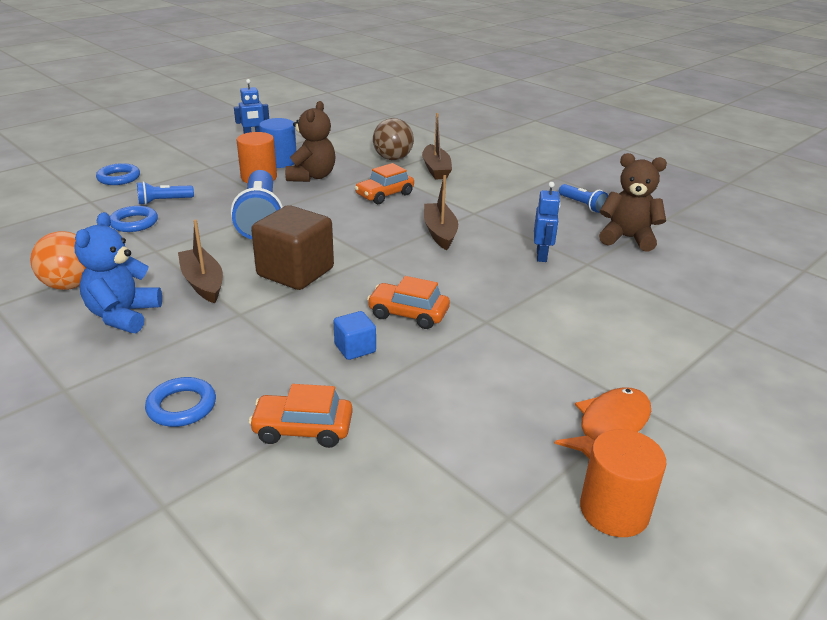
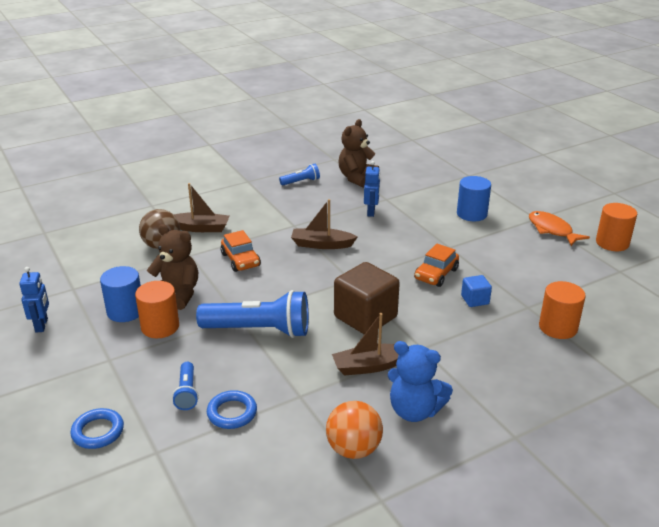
camera: 75 degrees left, 0 degrees up
(181, 406) = (536, 376): blue ring -> none
(303, 429) = (558, 327): orange car -> orange cylinder
(542, 256) = (371, 212): blue robot -> blue robot turned 75 degrees clockwise
(600, 337) = (471, 214): none -> blue cylinder

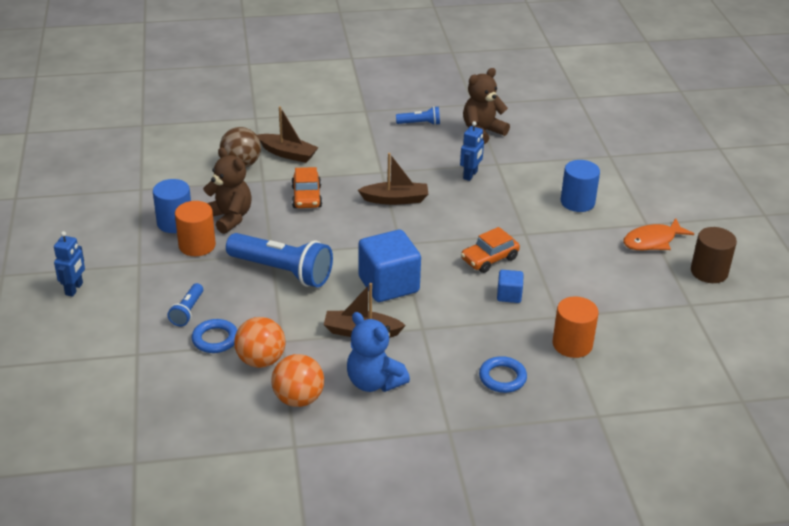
camera: 20 degrees right, 5 degrees up
(42, 325) = (98, 218): blue robot -> blue robot (74, 289)
(98, 432) = (99, 324): blue ring -> blue ring (502, 378)
(291, 421) = (261, 360): none -> orange ball
(321, 244) = (395, 199): brown boat -> brown boat turned 150 degrees clockwise
(365, 317) = (388, 284): brown cube -> blue cube
(552, 230) = (652, 241): orange fish -> orange fish turned 105 degrees counterclockwise
(612, 243) = (709, 272): orange cylinder -> brown cylinder

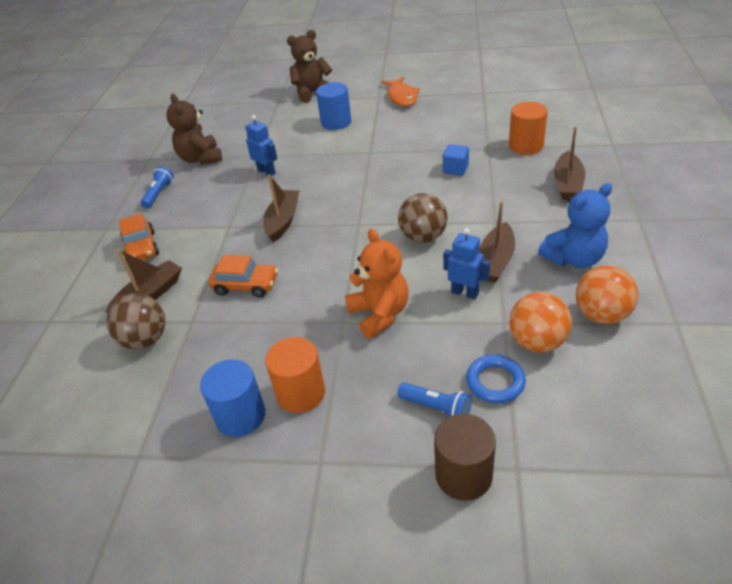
camera: 70 degrees left, 5 degrees up
(74, 289) = (356, 552): blue robot -> blue robot (465, 292)
(229, 218) = (255, 357): brown teddy bear -> brown teddy bear (312, 93)
(282, 271) = (379, 314): blue flashlight -> orange teddy bear
(388, 284) = (423, 237): blue cube -> brown ball
(489, 259) = (400, 174): orange car -> orange car (141, 247)
(502, 378) = (567, 184): blue ring -> brown boat
(709, 272) = (446, 80): brown cylinder -> brown cylinder (463, 475)

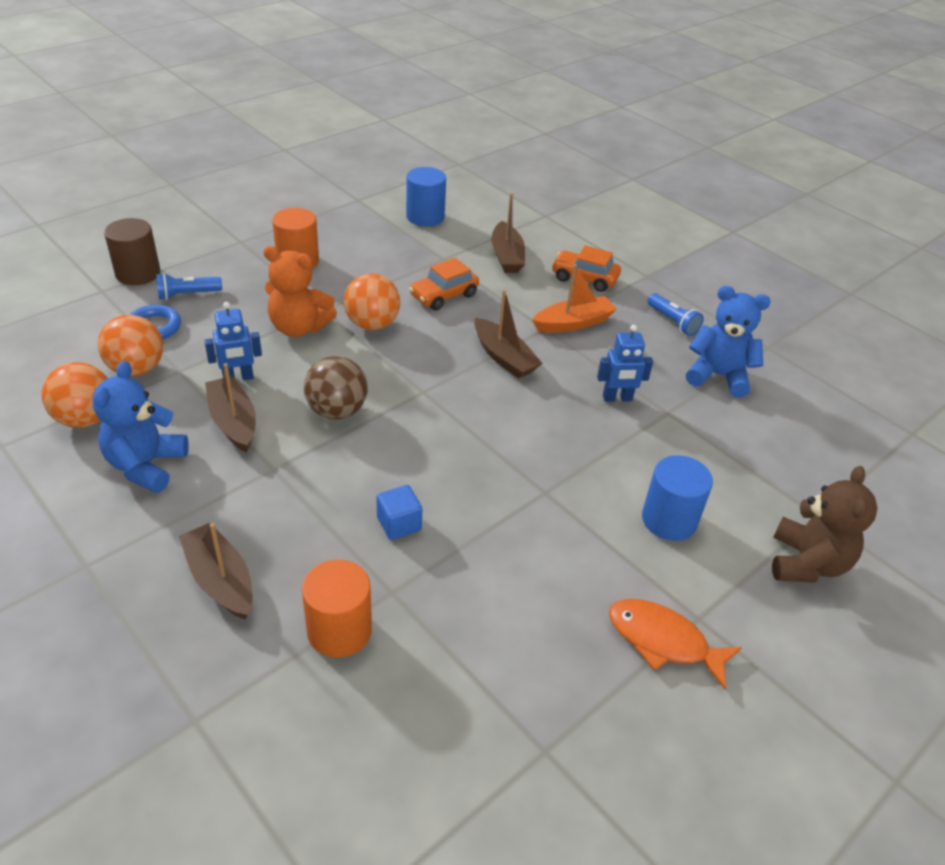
camera: 125 degrees right, 0 degrees up
(145, 340) = (457, 237): brown ball -> none
(201, 158) = (718, 376): brown teddy bear -> blue teddy bear
(208, 221) = (573, 323): none -> orange boat
(240, 416) = (323, 236): blue cylinder -> blue cylinder (425, 217)
(326, 288) = (372, 324): none -> orange ball

